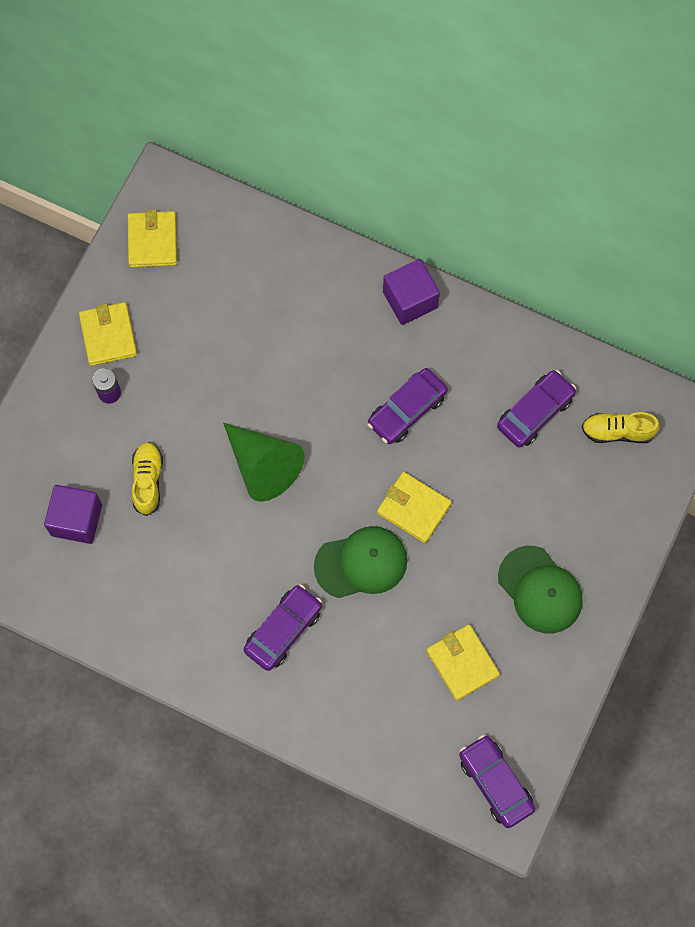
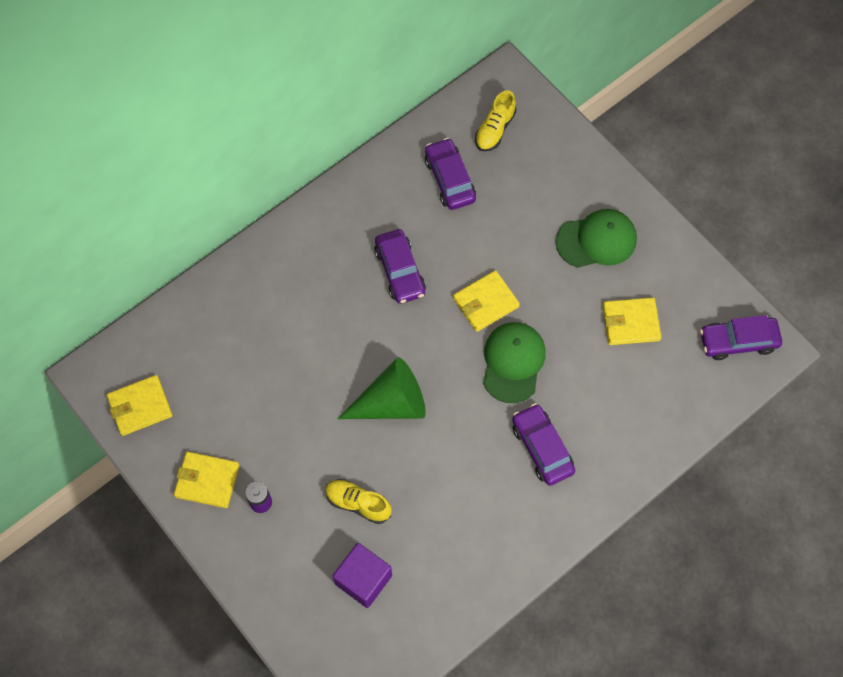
camera: 65 degrees left, 5 degrees down
(152, 241) = (140, 406): yellow wallet -> yellow wallet turned 45 degrees counterclockwise
(410, 300) = (306, 227): purple cube -> none

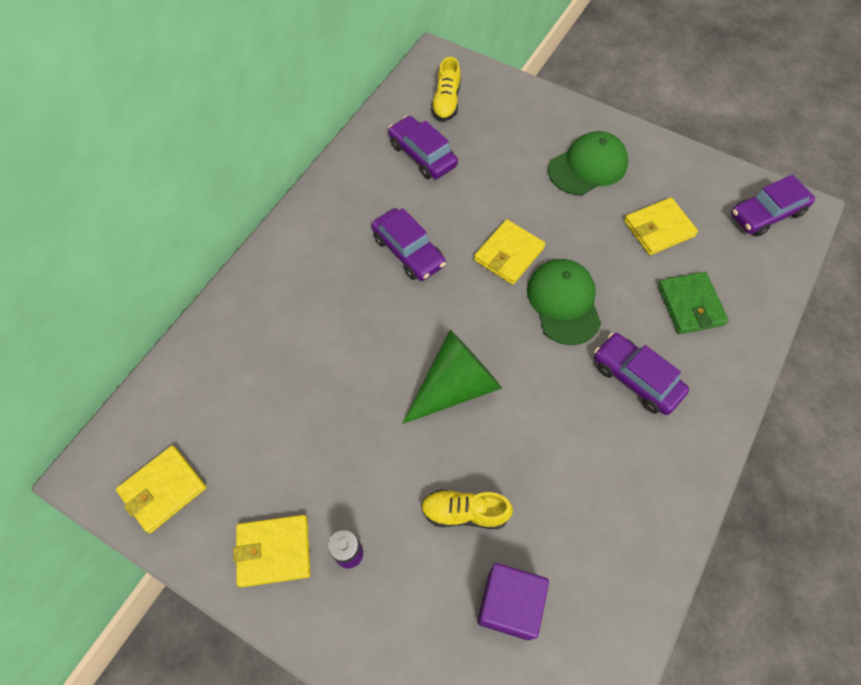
camera: 20 degrees left, 5 degrees down
(621, 401) = (690, 305): none -> green wallet

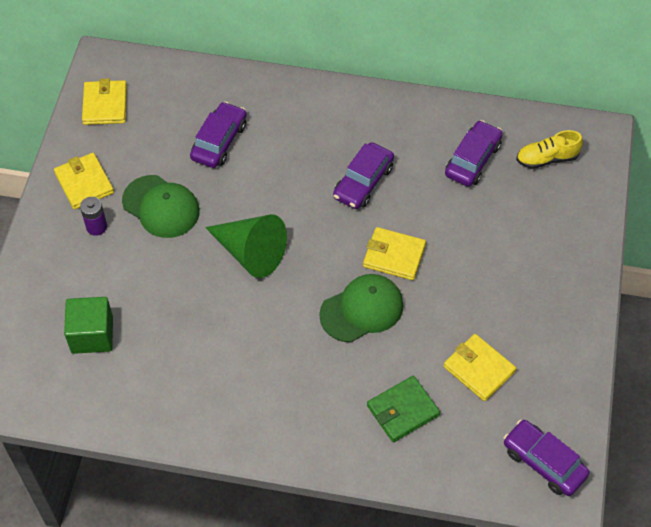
camera: 70 degrees right, 5 degrees down
(163, 489) = (105, 105): yellow wallet -> yellow wallet turned 60 degrees clockwise
(464, 512) = (150, 288): yellow shoe -> none
(509, 604) = (92, 335): purple cube -> green cube
(588, 166) = (526, 294): green cap -> green cap (161, 207)
(636, 378) = (309, 381): purple car -> purple car (219, 141)

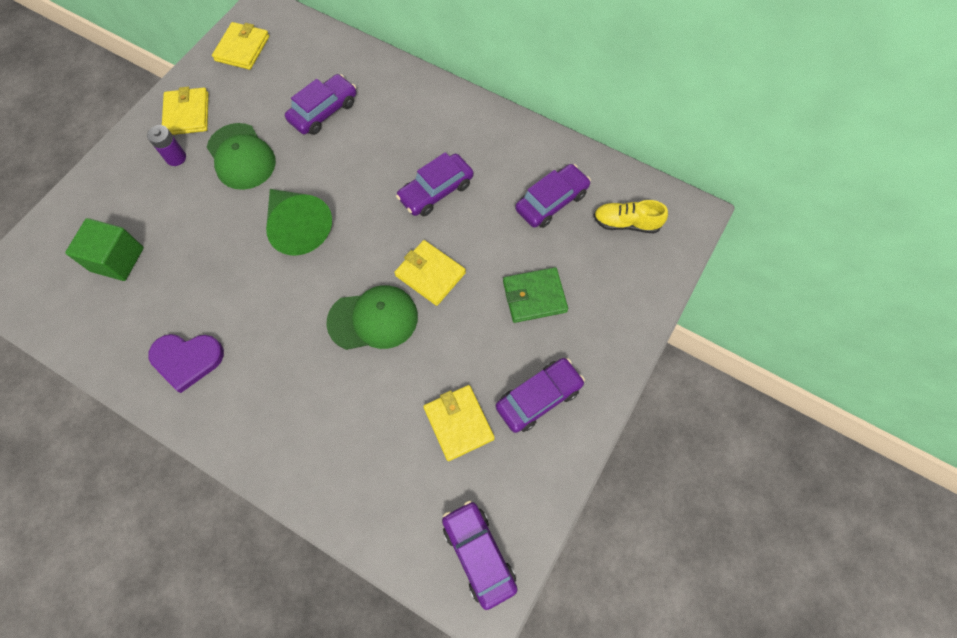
camera: 20 degrees right, 10 degrees up
(209, 398) = (187, 360): none -> purple heart
(403, 410) = (362, 441): green wallet -> green wallet (534, 296)
(537, 326) = (538, 398): none -> purple car

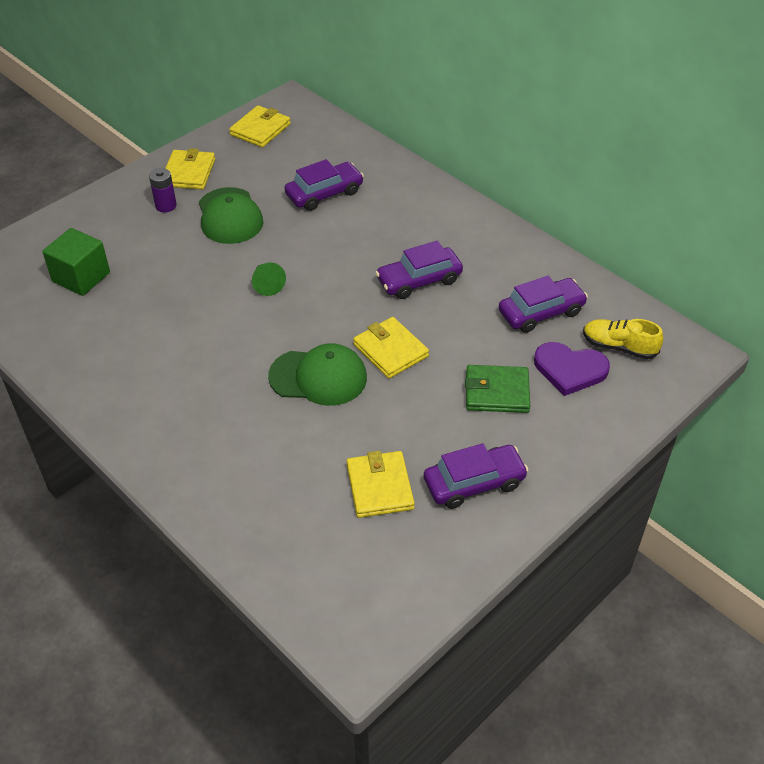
camera: 15 degrees right, 20 degrees down
(187, 360) = (119, 373): purple heart -> purple heart (570, 369)
(297, 227) = (266, 284): green cone -> green cone, size x0.51
(479, 554) = (365, 609): purple car -> none

